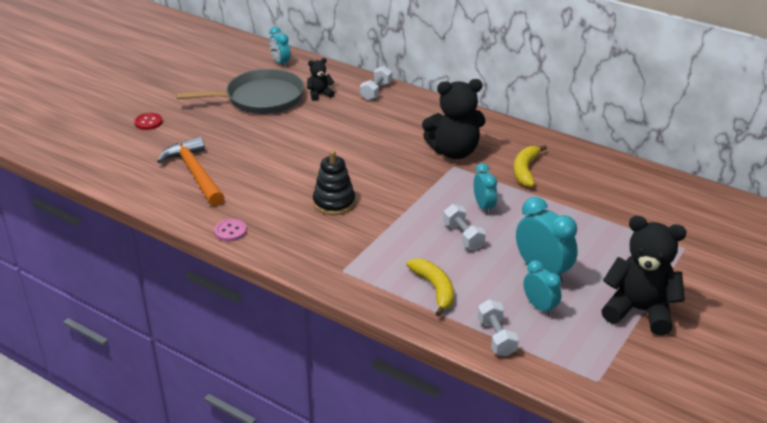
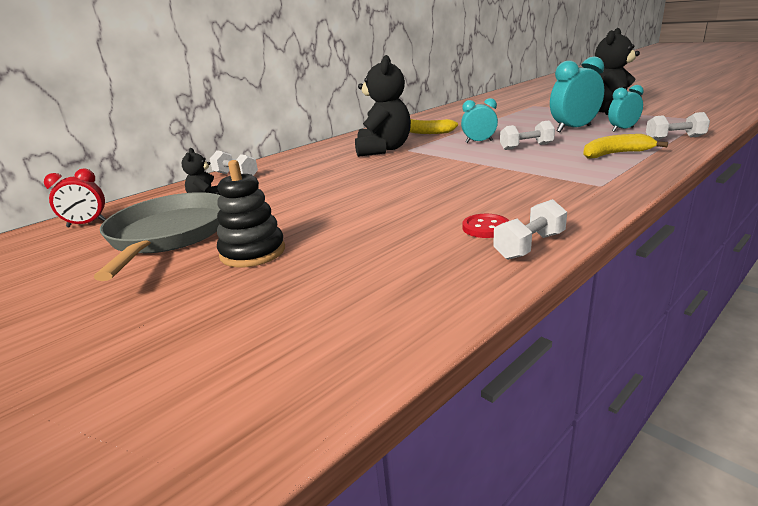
camera: 75 degrees left, 10 degrees down
(148, 122) = (120, 340): red button -> red button (485, 228)
(195, 174) = (353, 280): orange hammer -> none
(230, 231) = (529, 246): pink button -> white dumbbell
(280, 63) = (86, 224): turquoise clock -> red clock
(334, 203) = (463, 190): black stacking toy -> black stacking toy (253, 252)

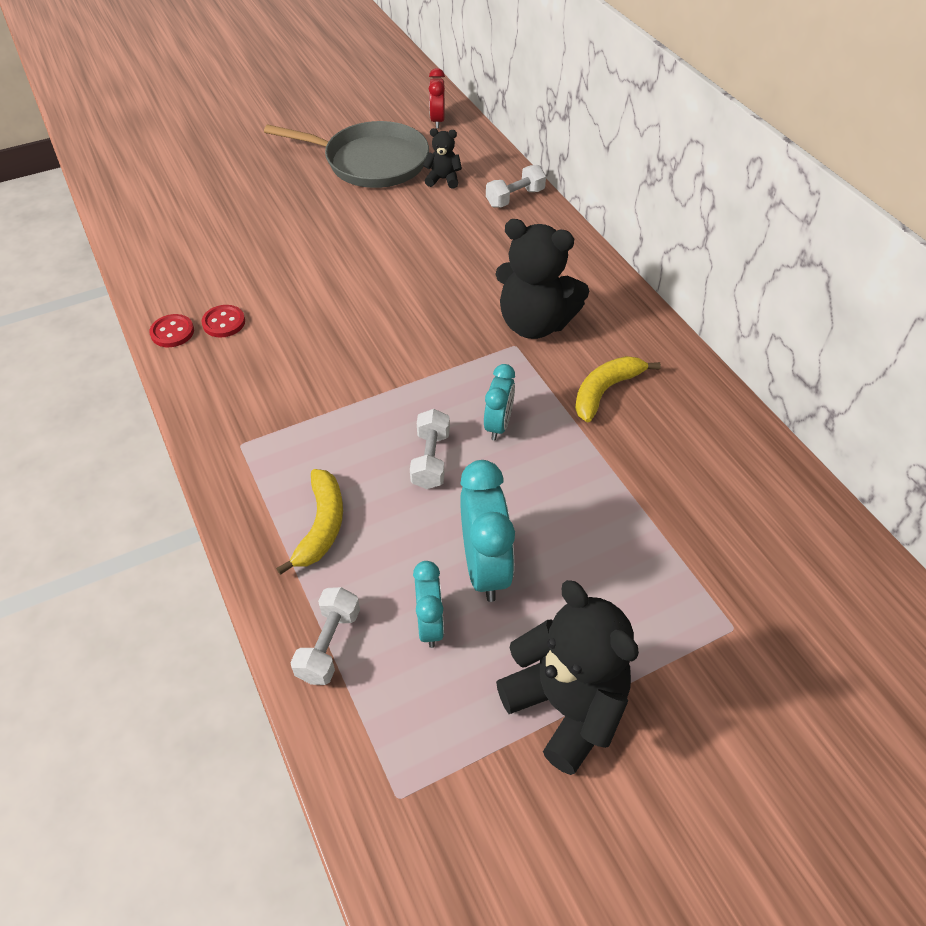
camera: 105 degrees right, 25 degrees up
(253, 252) = (295, 200): black stacking toy -> none
(529, 246) = (172, 332): white dumbbell -> red button

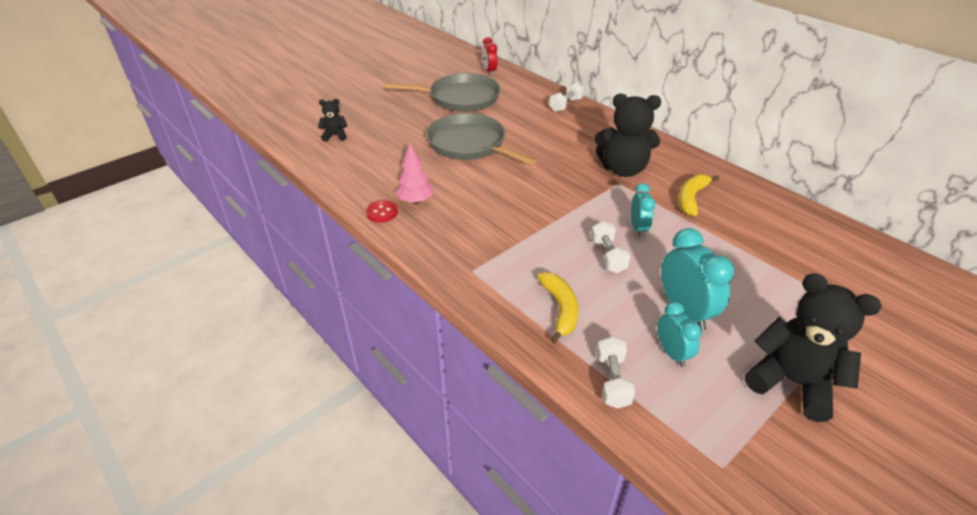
camera: 15 degrees left, 10 degrees down
(224, 322) = (415, 201): red button -> pink tree
(342, 243) = (469, 144): none -> grey pan
(443, 179) = (513, 101): black teddy bear -> black teddy bear (335, 135)

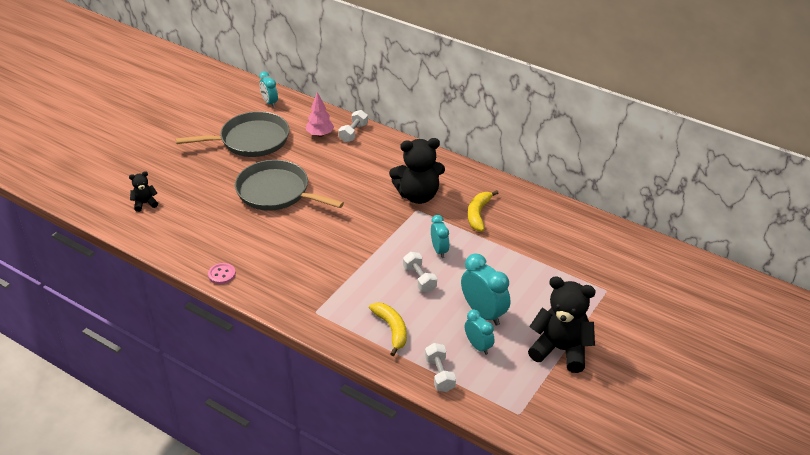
camera: 15 degrees left, 0 degrees up
(382, 212) = (222, 274): red button -> pink button
(415, 201) = (247, 258): pink tree -> pink tree (320, 134)
(489, 71) = (269, 102): red clock -> turquoise clock

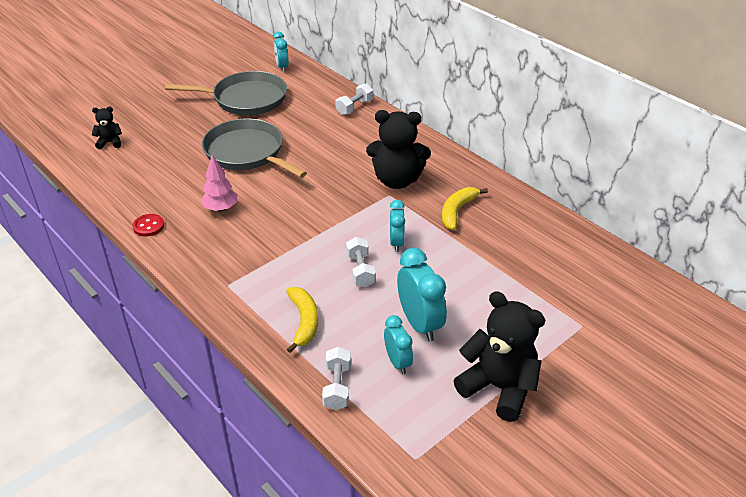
camera: 15 degrees right, 0 degrees up
(222, 274) = (148, 226): pink button -> red button
(320, 134) = (319, 104): pink tree -> pink tree (221, 208)

